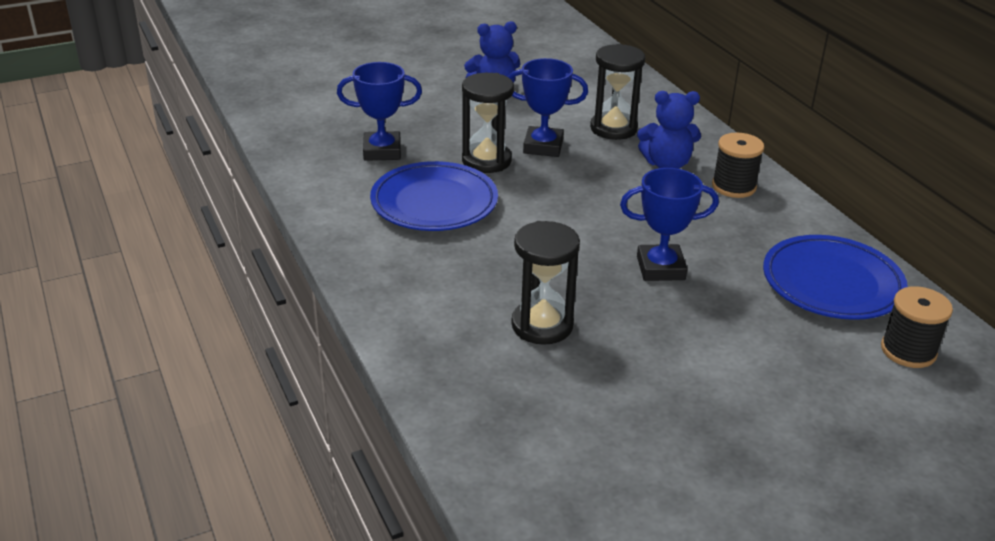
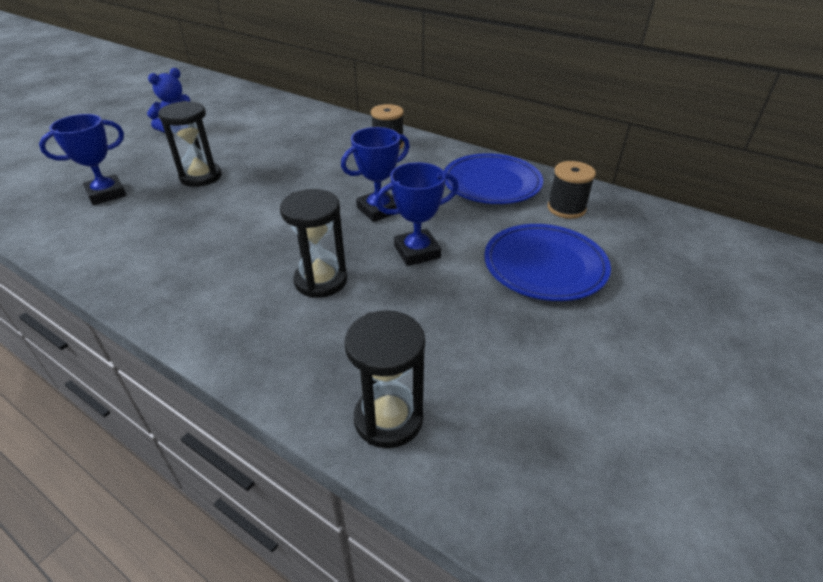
camera: 30 degrees left, 5 degrees up
(434, 203) = (174, 219): blue plate -> blue plate (544, 266)
(543, 146) = (239, 156): blue trophy -> blue trophy (417, 252)
(613, 128) = (283, 132): black hourglass -> black hourglass (388, 419)
(666, 164) = (335, 143): blue teddy bear -> none

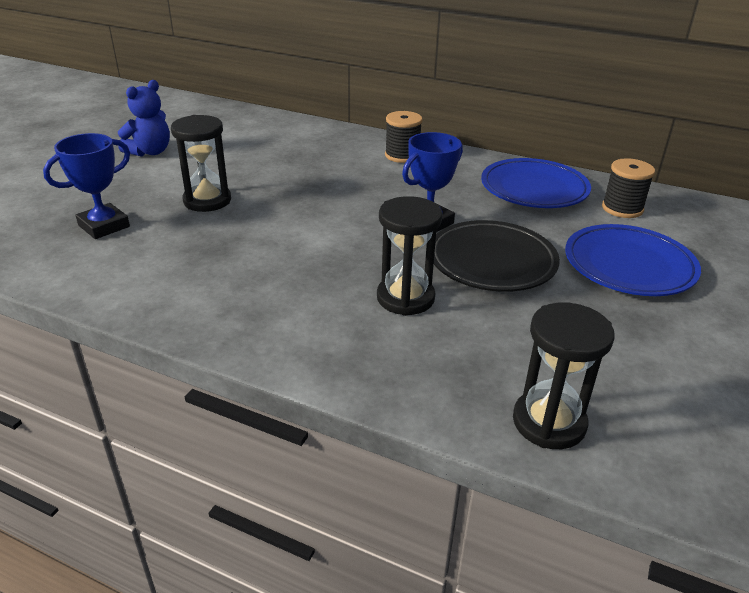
camera: 10 degrees left, 5 degrees down
(417, 252) = (492, 261): blue trophy -> black plate

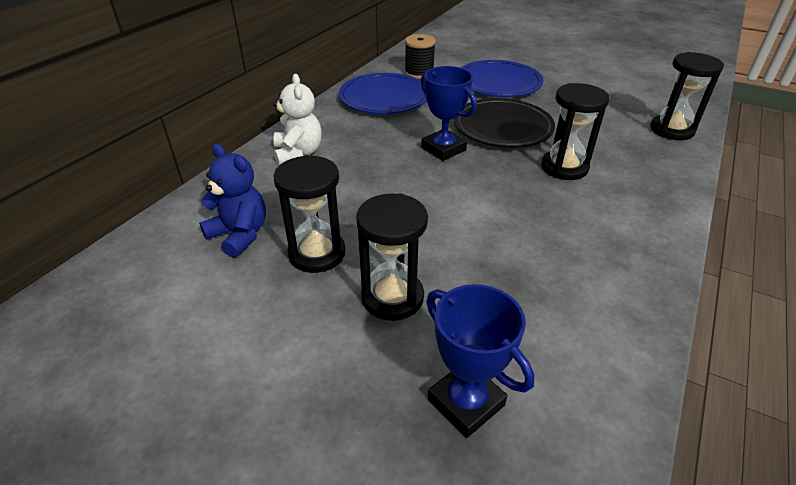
camera: 85 degrees left, 5 degrees up
(150, 152) = (203, 388): blue teddy bear -> blue teddy bear (240, 235)
(261, 172) = (317, 253): none -> black hourglass
(402, 155) = (298, 153): black spool -> white teddy bear

